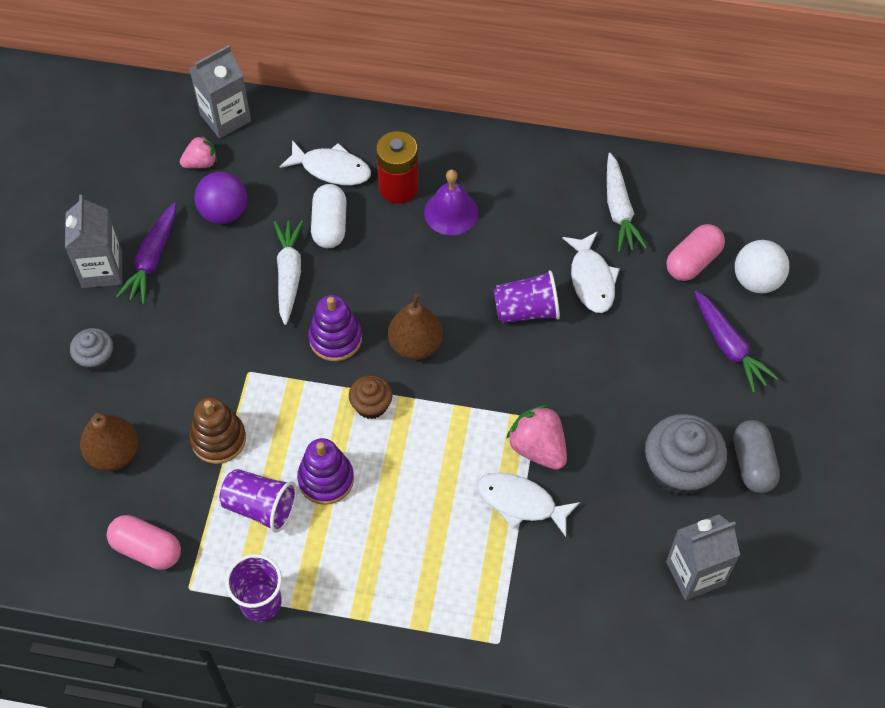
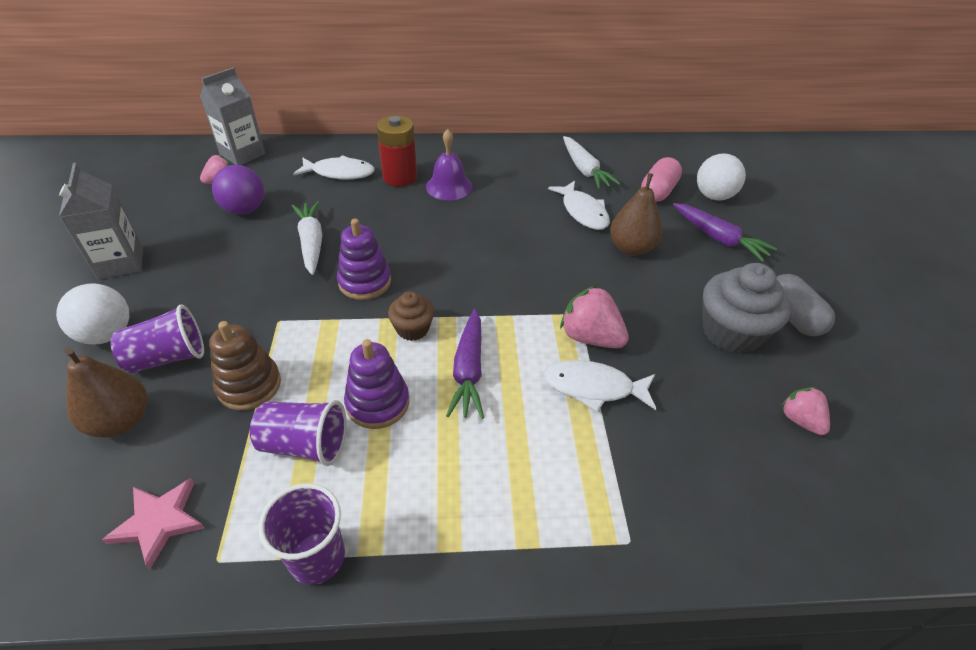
camera: 15 degrees left, 15 degrees down
(96, 358) = (107, 334): grey cupcake -> white ball
(147, 549) = (159, 522): pink capsule -> pink star
(152, 259) = (174, 249): purple carrot -> purple carrot (468, 370)
(330, 225) = (344, 206): white capsule -> none
(415, 345) = (444, 276): brown pear -> brown pear (631, 248)
(526, 310) = (536, 238): purple cup -> purple cup (168, 357)
(695, 573) = (800, 420): grey carton -> pink strawberry

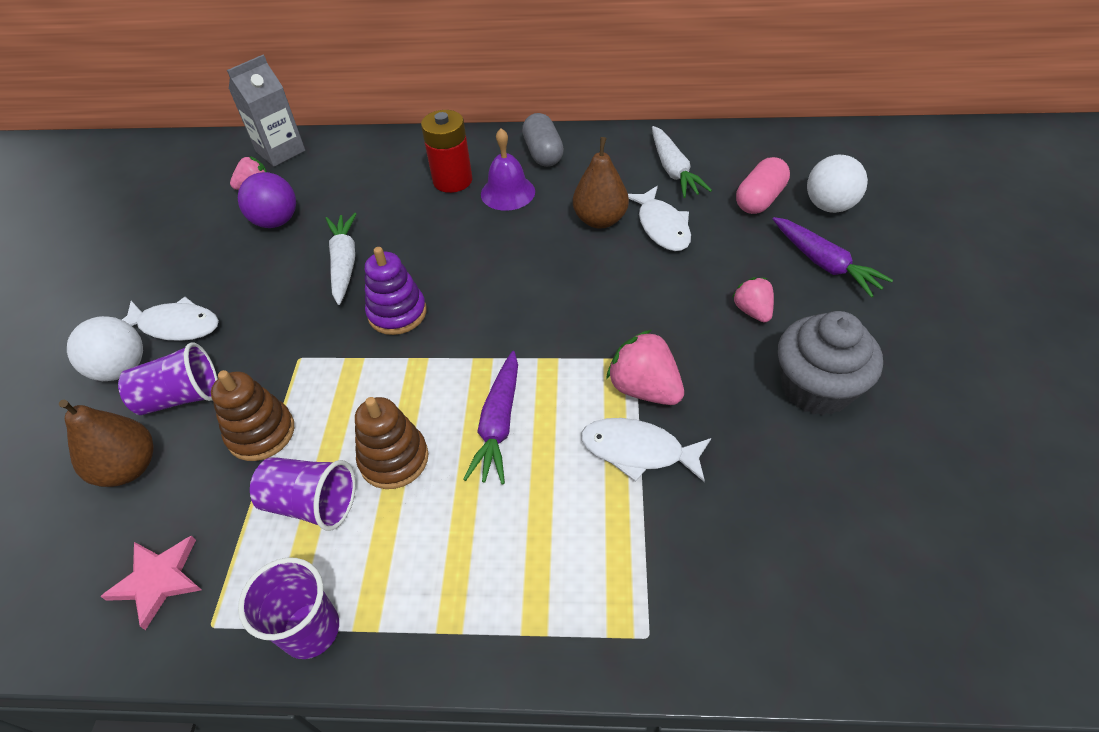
camera: 10 degrees right, 5 degrees up
(120, 263) = (141, 285): grey carton -> none
(339, 173) = (385, 175): white fish -> white fish (176, 326)
(377, 403) = (394, 459): purple stacking toy -> brown stacking toy
(412, 329) = (443, 372): brown cupcake -> none
(631, 248) = (713, 275): brown pear -> brown pear (600, 220)
(792, 317) = (897, 370): grey capsule -> grey capsule (543, 153)
(800, 420) = (879, 502): pink strawberry -> pink strawberry (752, 311)

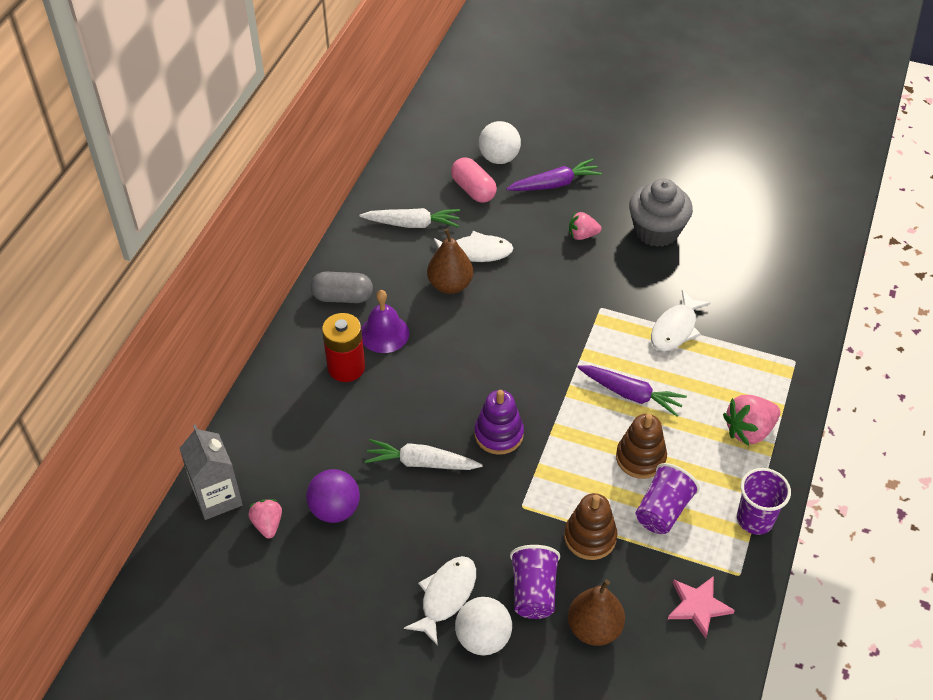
camera: 75 degrees left, 0 degrees up
(644, 388) = (628, 311): pink strawberry -> pink strawberry (749, 430)

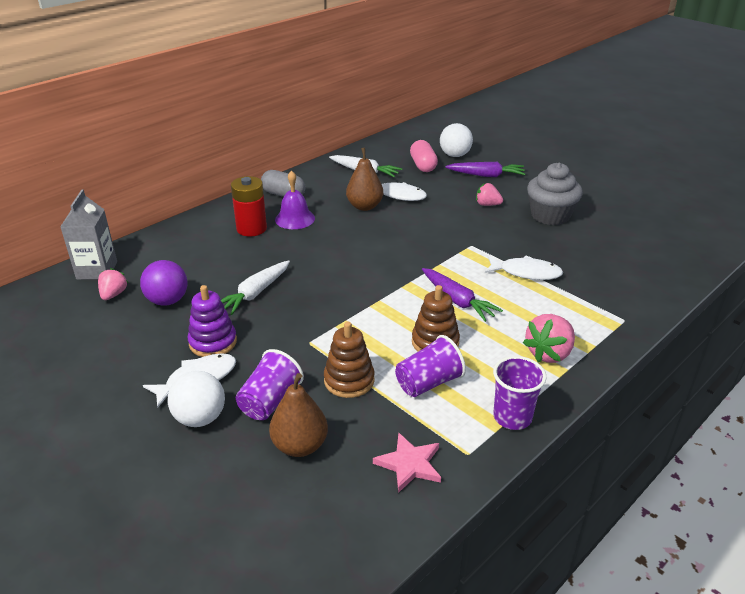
camera: 25 degrees right, 15 degrees down
(421, 463) = (255, 293): white carrot -> white carrot turned 90 degrees counterclockwise
(498, 434) = (329, 294): purple stacking toy -> purple stacking toy (213, 342)
(675, 329) = (526, 272): white fish -> white fish turned 135 degrees counterclockwise
(749, 430) = (549, 353): pink strawberry -> pink strawberry turned 45 degrees counterclockwise

